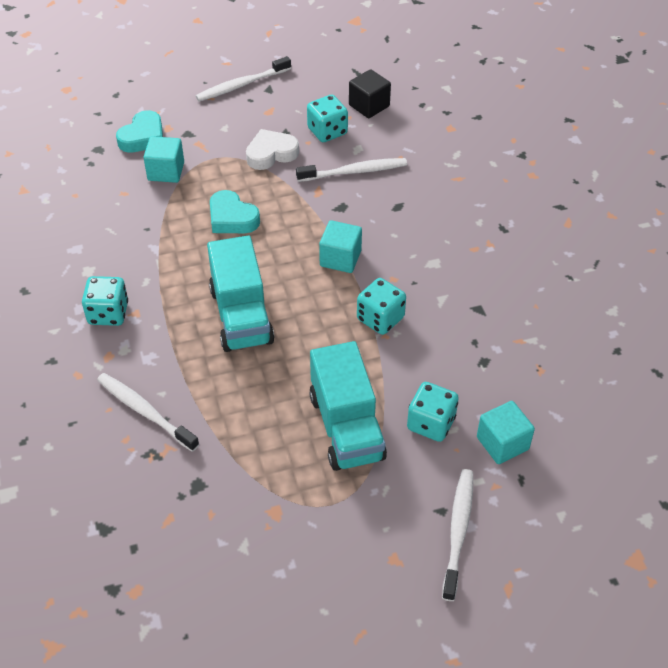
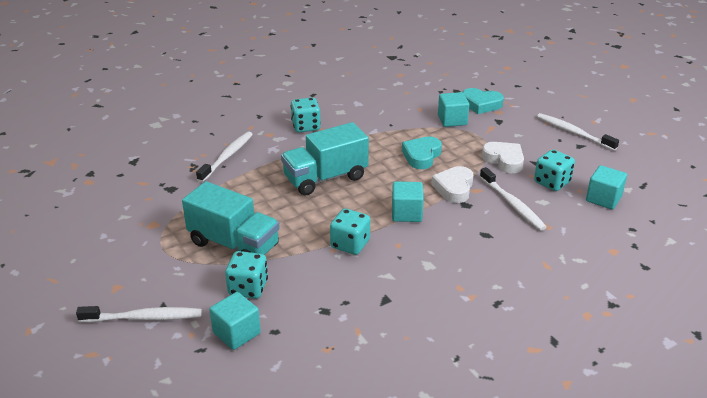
camera: 75 degrees right, 15 degrees down
(307, 208) = (454, 188): none -> white heart
(346, 427) = (234, 244): turquoise truck -> turquoise truck turned 120 degrees counterclockwise
(369, 106) = (603, 199): black cube -> turquoise cube

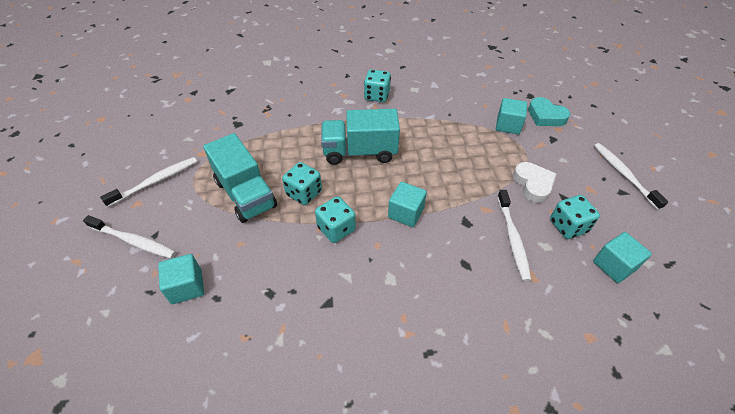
camera: 25 degrees right, 15 degrees up
(227, 157) = (297, 107): white toothbrush -> white toothbrush (156, 181)
(248, 288) = (226, 243): turquoise dice -> turquoise dice (304, 193)
(421, 156) = (457, 155): turquoise heart -> none
(454, 188) = (466, 200): white heart -> none

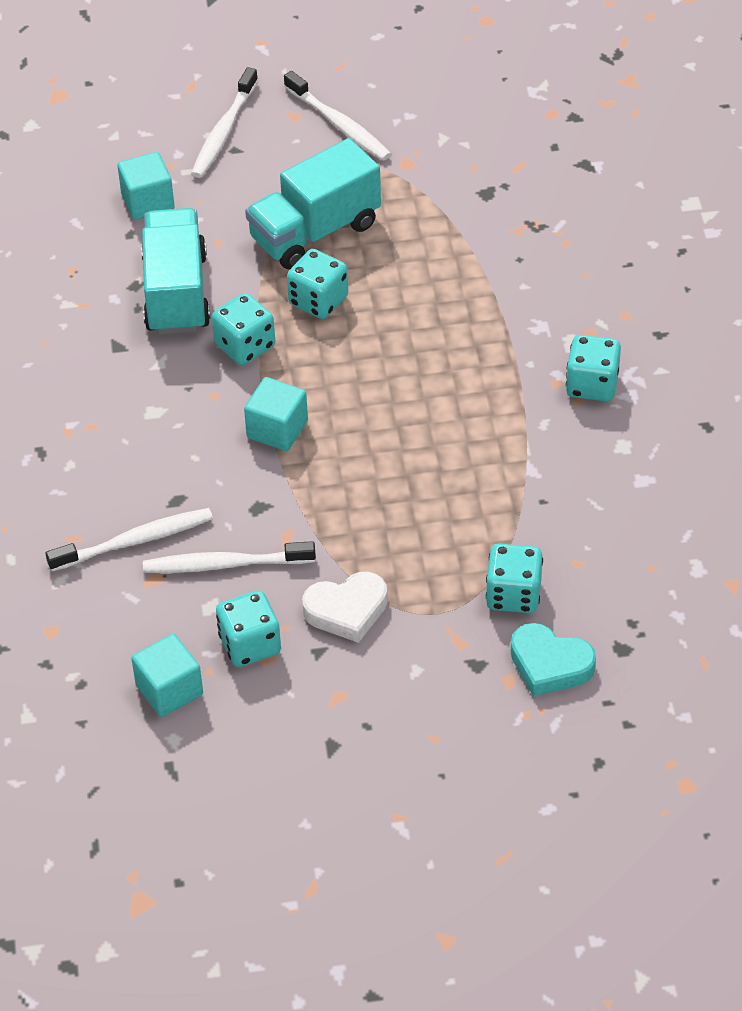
camera: 90 degrees right, 0 degrees up
(360, 152) = (420, 366): turquoise truck -> turquoise truck (176, 293)
(508, 125) = (513, 594): turquoise cube -> turquoise dice
(545, 116) = (550, 664): turquoise heart -> turquoise heart turned 105 degrees counterclockwise
(623, 174) = (377, 760): white toothbrush -> white toothbrush (135, 541)

